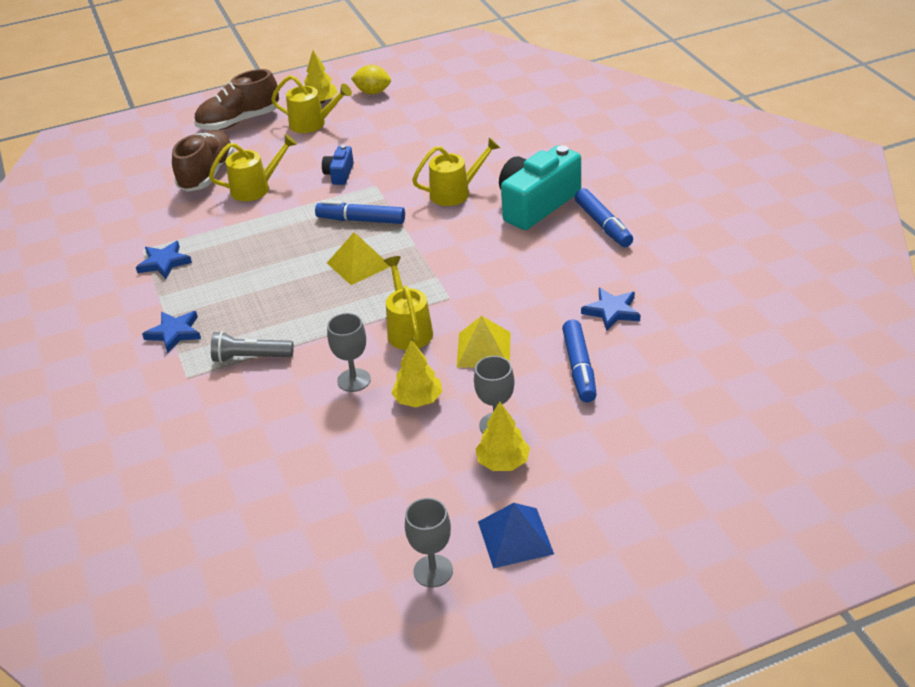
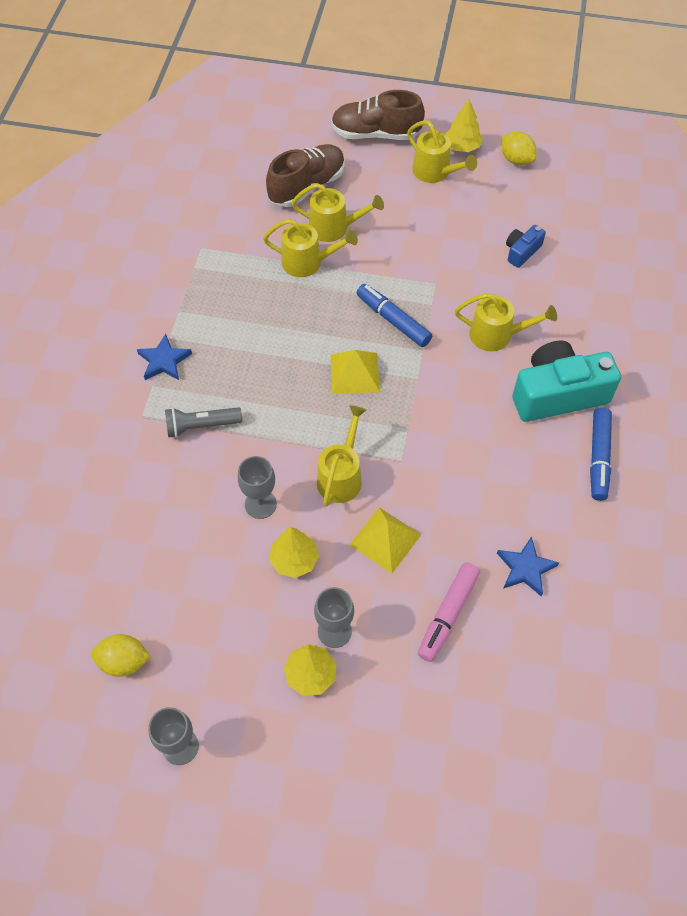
camera: 30 degrees right, 20 degrees up
(164, 263) = (207, 274): blue star -> none
(251, 357) = (201, 426): grey flashlight -> grey flashlight turned 45 degrees counterclockwise
(252, 218) = (308, 262): none -> yellow watering can
(324, 544) = (124, 661): none -> yellow lemon
(339, 174) = (414, 251): blue camera -> blue camera (522, 251)
(515, 537) = (263, 759): blue pyramid -> none
(579, 368) = (448, 614): blue marker -> pink marker

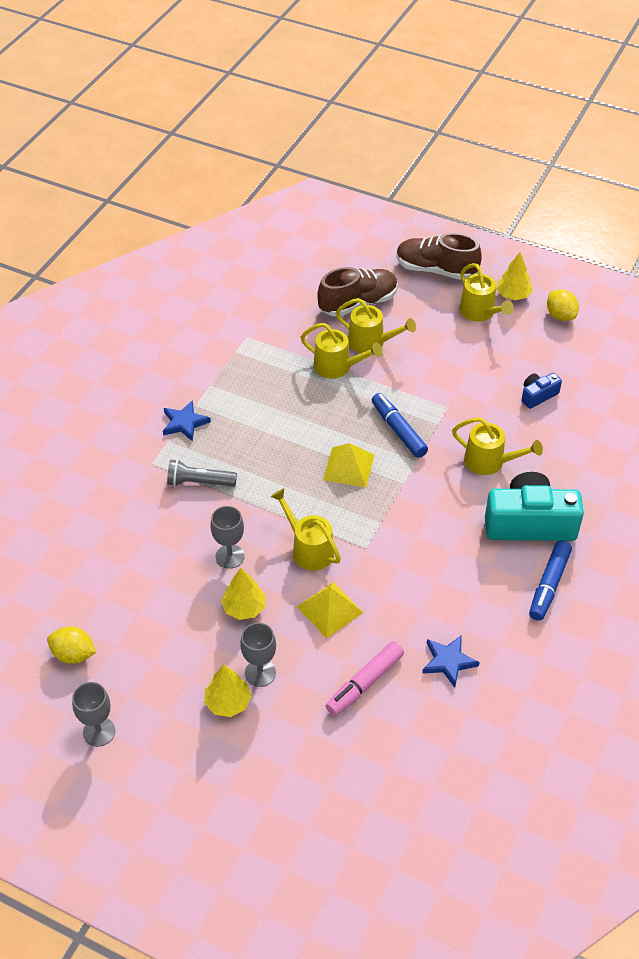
camera: 15 degrees right, 10 degrees down
(341, 476) = (308, 549): yellow watering can -> yellow watering can turned 75 degrees counterclockwise

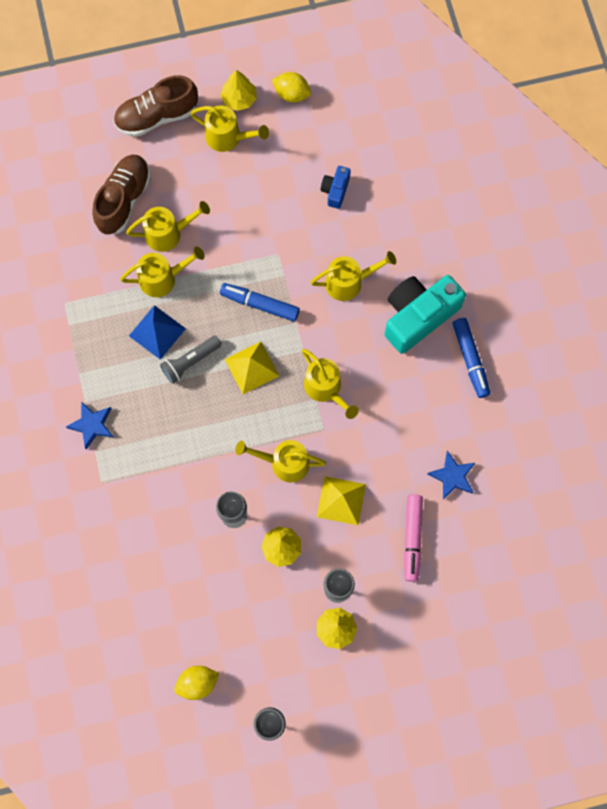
camera: 40 degrees left, 25 degrees up
(199, 482) = (153, 469): grey flashlight -> grey flashlight (190, 362)
(297, 397) = (157, 332): none -> blue pyramid
(396, 521) = (326, 389): none -> yellow watering can

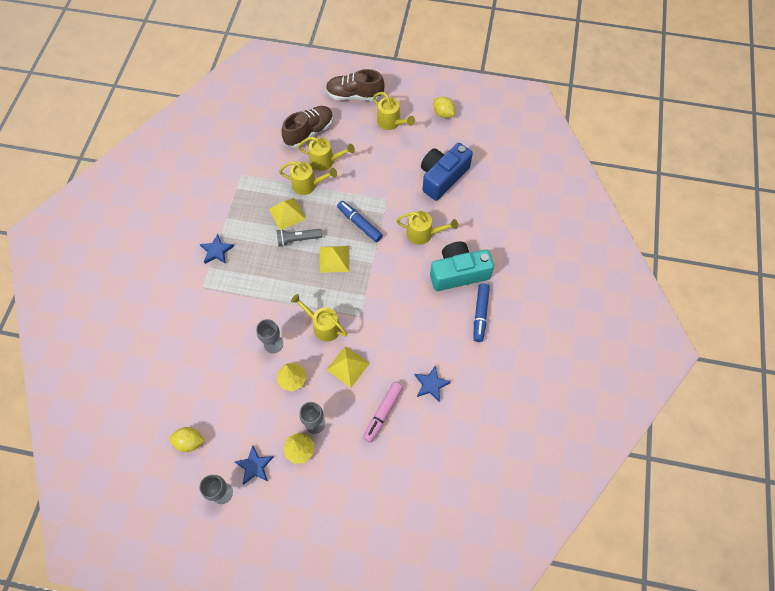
camera: 25 degrees right, 10 degrees down
(157, 332) = (287, 213): blue pyramid -> yellow pyramid
(239, 99) = (409, 104): yellow tree -> none
(292, 673) = (254, 466): none -> blue star
(326, 389) = (375, 292): yellow watering can -> none
(335, 190) = (442, 177): blue camera -> blue camera, size x2.09

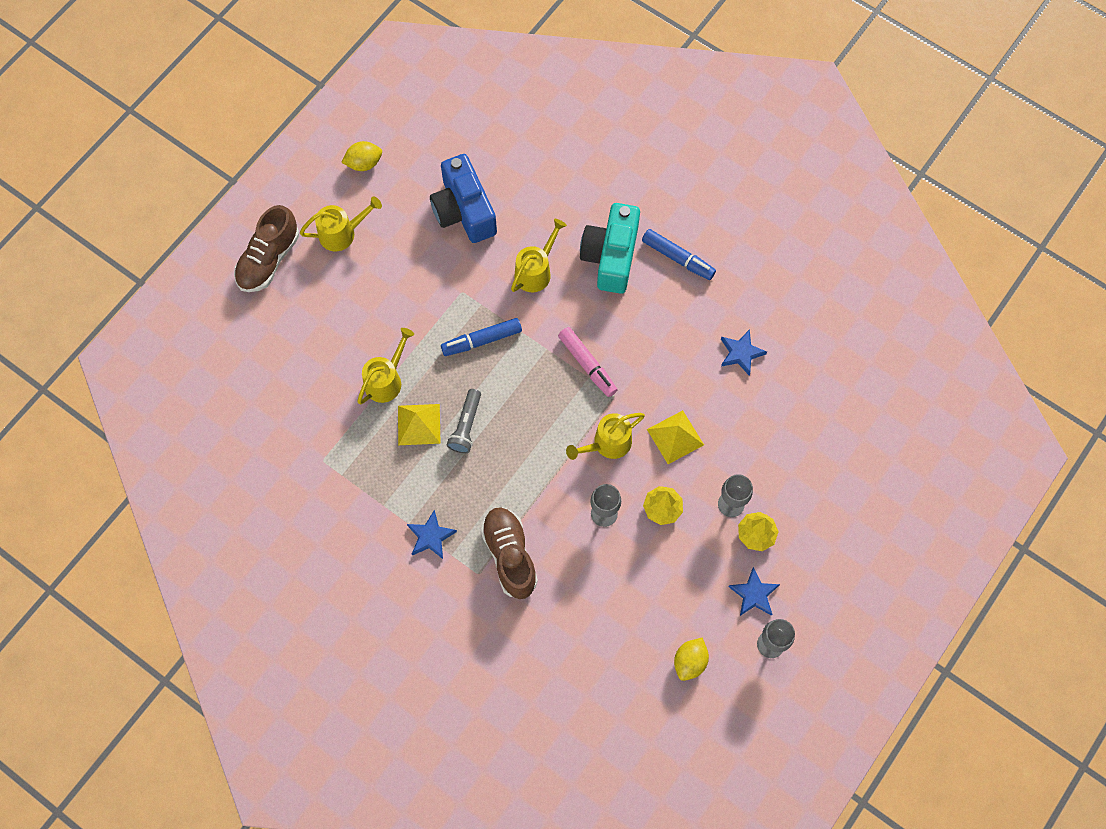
camera: 65 degrees left, 5 degrees up
(309, 132) = (299, 344): brown shoe -> brown shoe (509, 555)
(326, 161) = (360, 342): yellow watering can -> none
(334, 259) = (518, 392): yellow pyramid -> none
(383, 413) = (752, 422): pink marker -> pink marker (587, 364)

